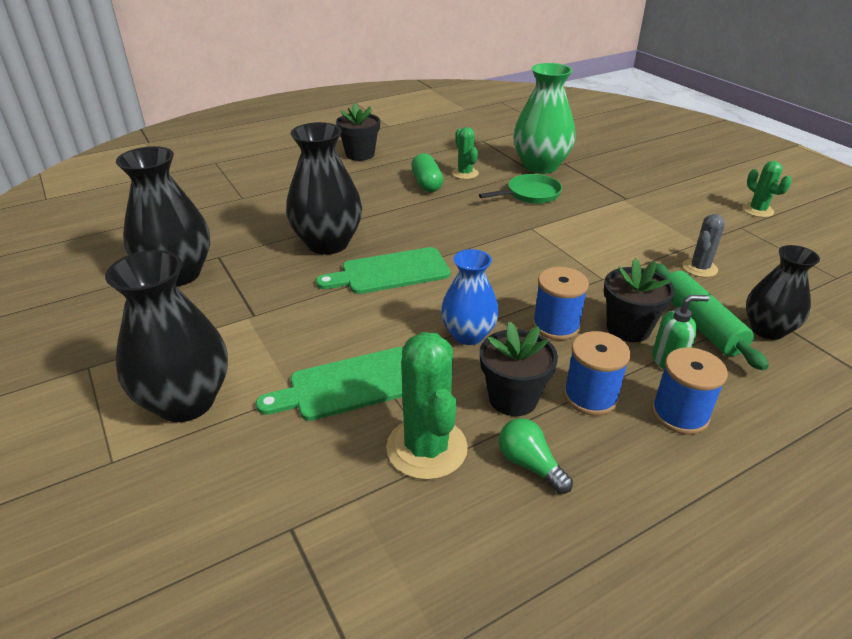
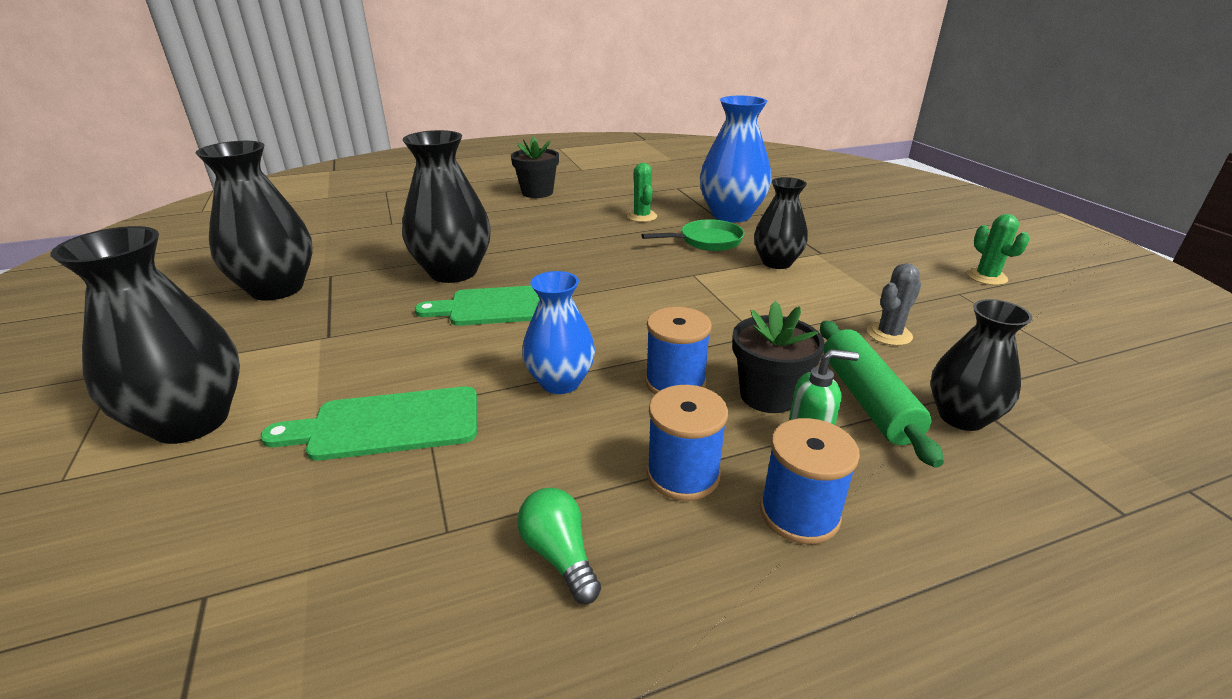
camera: 10 degrees right, 5 degrees down
(427, 184) = (594, 223): green capsule -> none
(427, 448) = (436, 514): green cactus -> none
(513, 398) = (579, 464): black flower pot -> none
(540, 166) = (731, 215): green vase -> blue vase
(594, 211) = (776, 262): none -> black vase

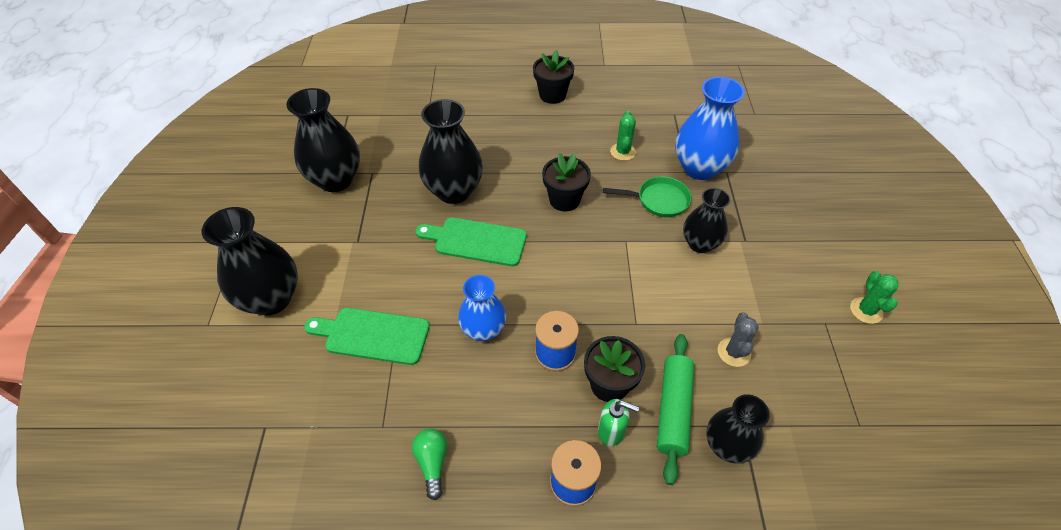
camera: 20 degrees right, 20 degrees up
(599, 257) = (564, 200): none -> black flower pot
(683, 474) = (522, 431): blue spool -> none
(889, 334) = (734, 352): grey cactus -> grey cactus turned 60 degrees counterclockwise

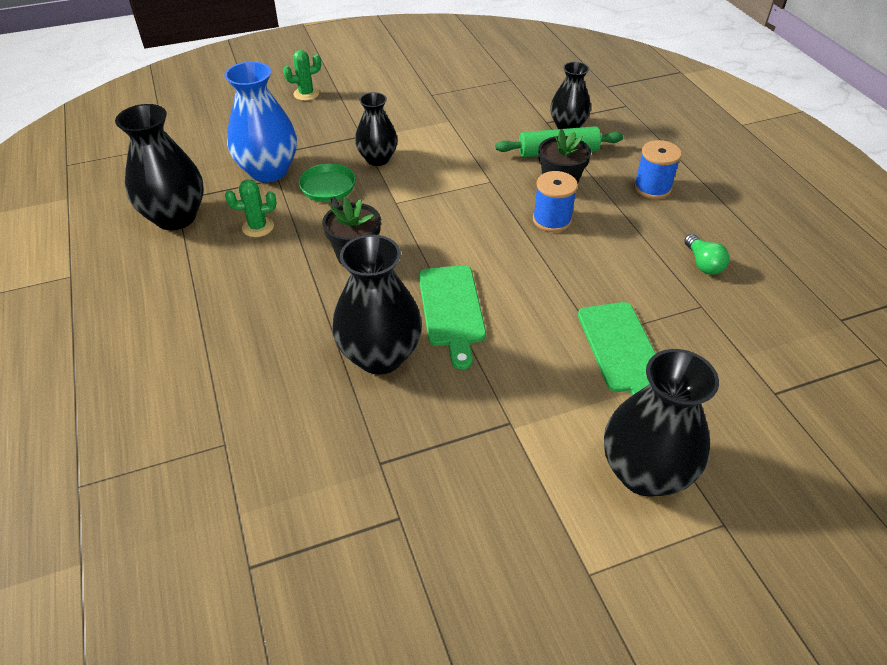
camera: 110 degrees left, 5 degrees down
(335, 180) = (412, 504): black vase -> black vase (175, 217)
(432, 463) = (703, 263): green light bulb -> green light bulb turned 75 degrees counterclockwise
(483, 330) = (559, 270): blue vase -> none
(552, 95) = (151, 312): black flower pot -> none
(611, 431) = (598, 177): green soap dispenser -> none
(734, 352) = (486, 131): grey cactus -> none
(866, 310) = (408, 79): green cactus -> green cactus (306, 94)

